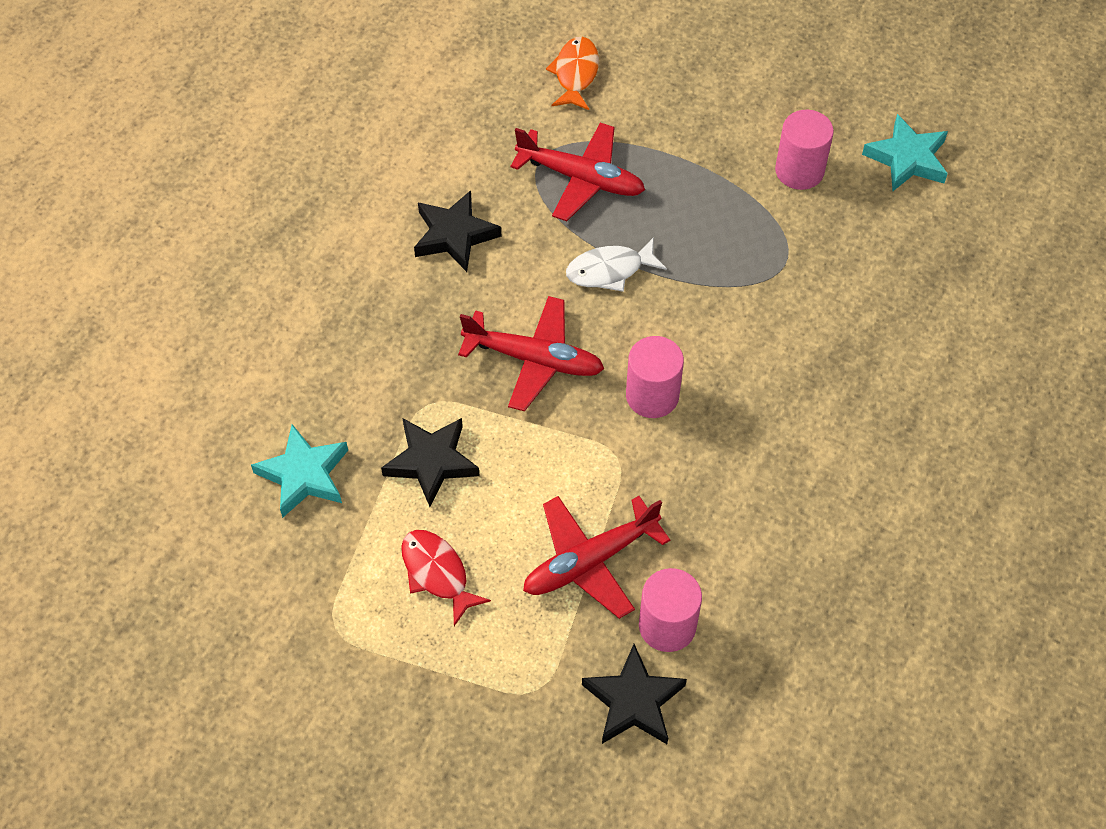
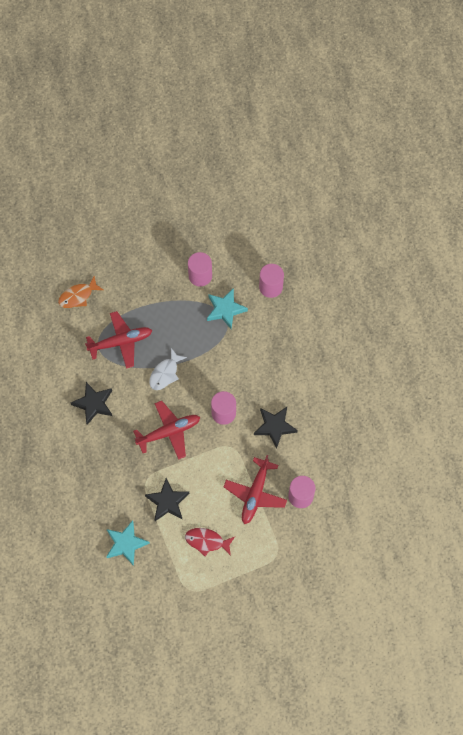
camera: 40 degrees left, 10 degrees up
(575, 73) = (78, 296): orange fish -> orange fish turned 90 degrees counterclockwise
(633, 701) = (312, 532): black star -> black star (274, 427)
(907, 159) = (236, 240): turquoise star -> turquoise star (225, 310)
(907, 264) = (270, 287): none -> pink cylinder

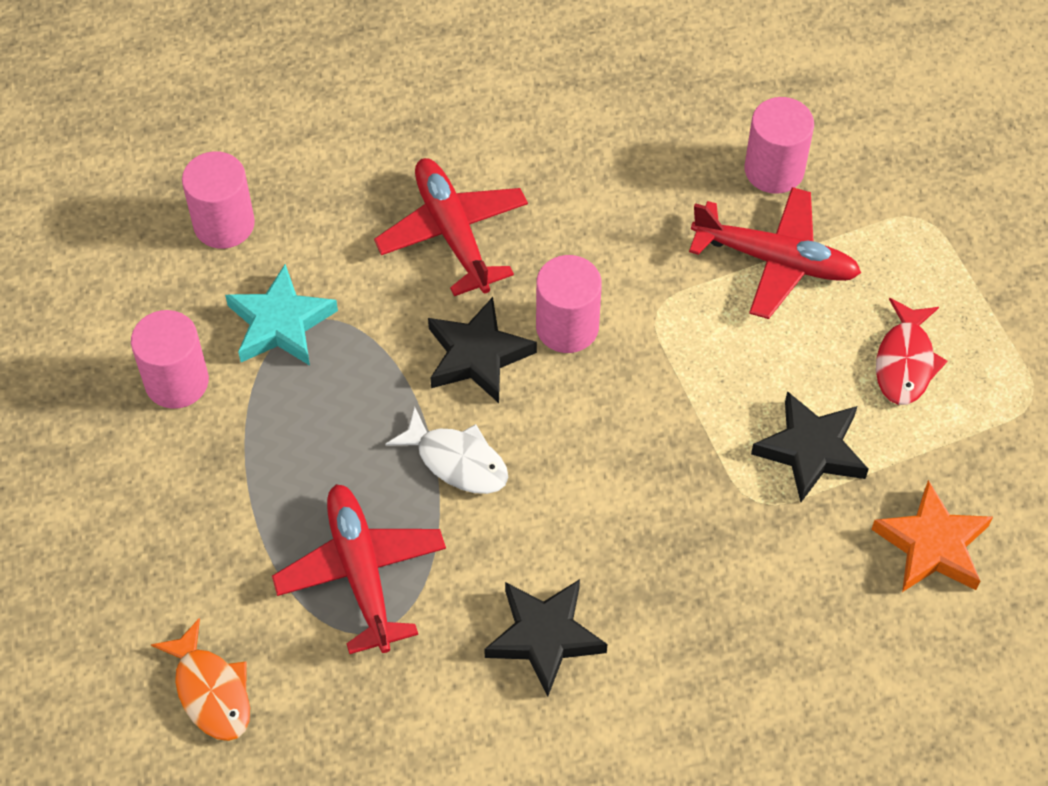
camera: 90 degrees left, 10 degrees down
(126, 544) = (932, 545): turquoise star -> orange star
(169, 432) = (621, 449): red plane -> red plane (452, 232)
(274, 427) = (602, 219): black star -> black star (477, 356)

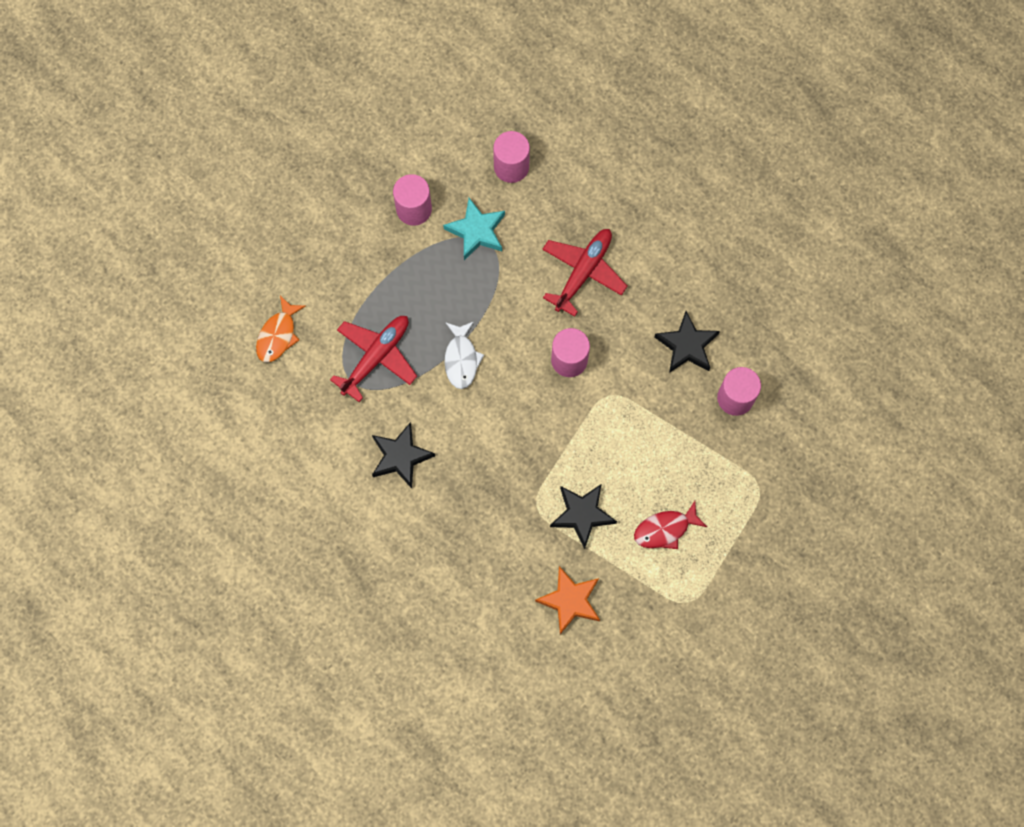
camera: 55 degrees right, 15 degrees up
(477, 356) = (523, 330): black star -> black star (686, 346)
(776, 260) = (680, 432): red plane -> none

